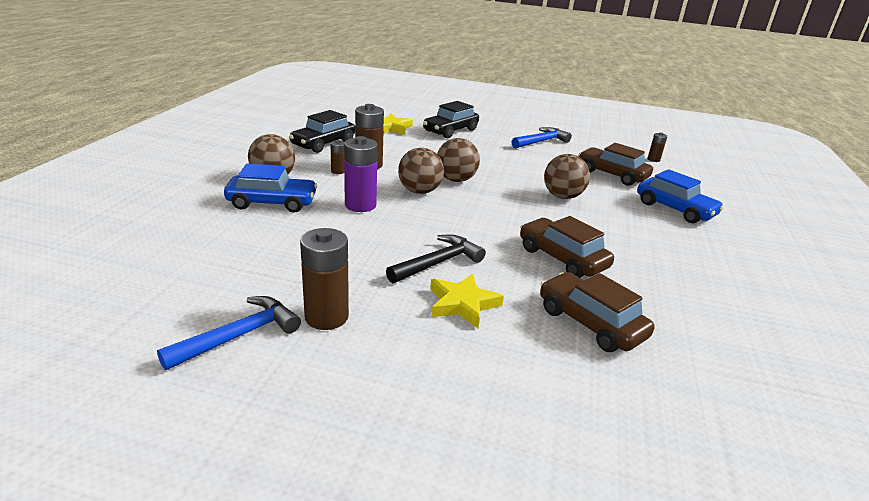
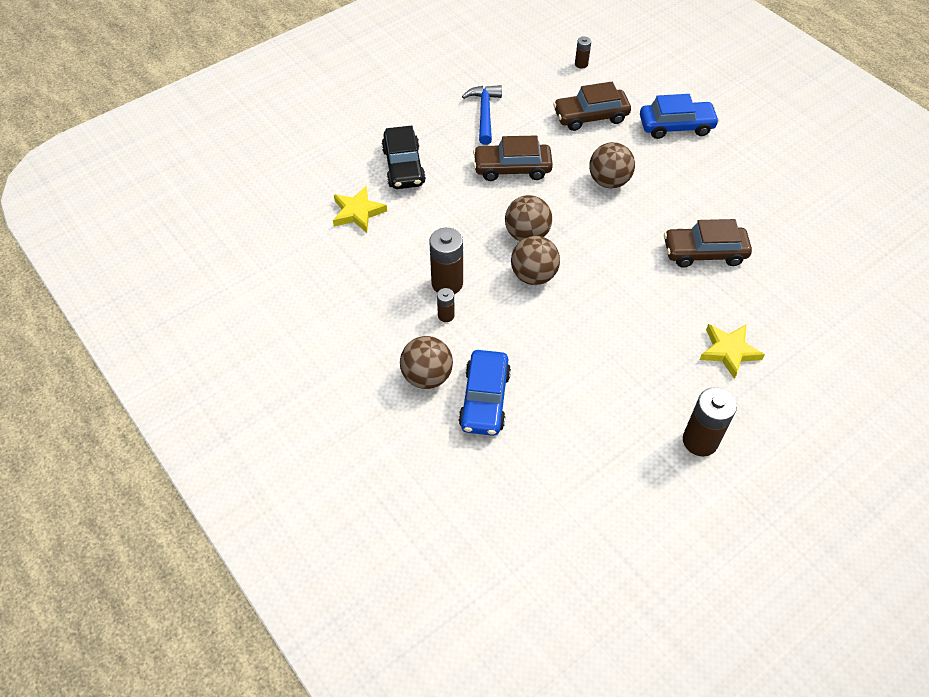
camera: 50 degrees left, 25 degrees up
(238, 336) = (695, 504): blue hammer -> none
(272, 202) = (485, 399): blue car -> blue car turned 150 degrees clockwise
(323, 143) = (361, 294): black car -> none
(360, 205) = (534, 334): purple battery -> none
(438, 263) = (666, 334): black hammer -> none
(590, 323) = (789, 294): brown car -> brown car (512, 168)

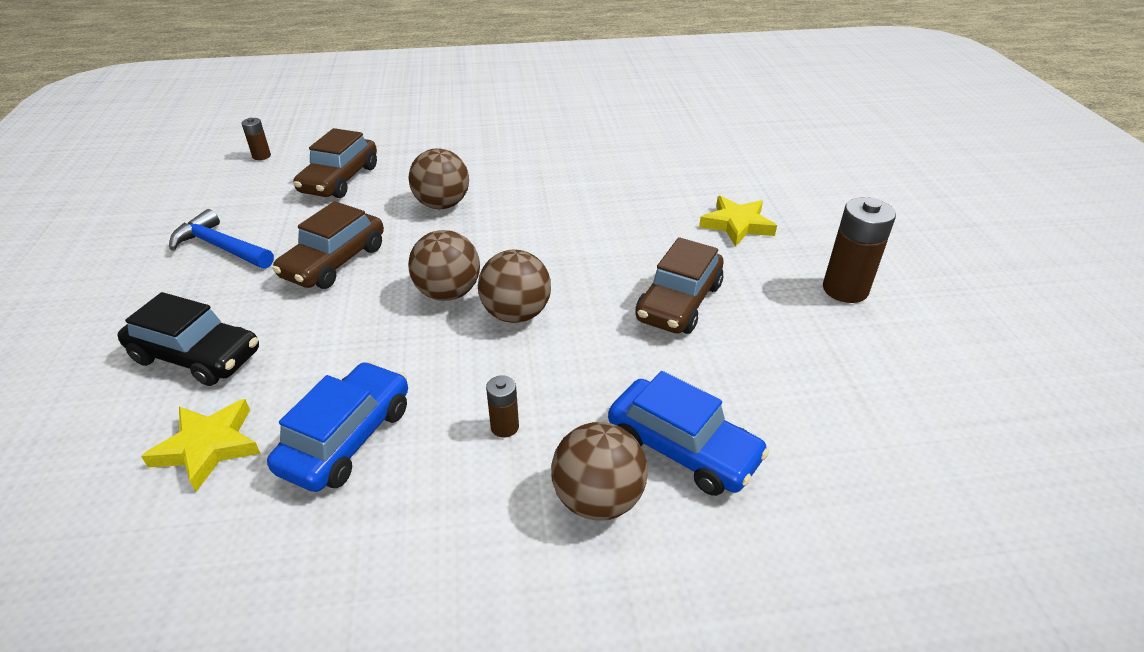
camera: 60 degrees left, 15 degrees down
(447, 283) = (450, 400): brown battery -> none
(676, 126) = (424, 140): blue car -> blue car (347, 438)
(704, 253) = (600, 188): brown car -> brown car (679, 302)

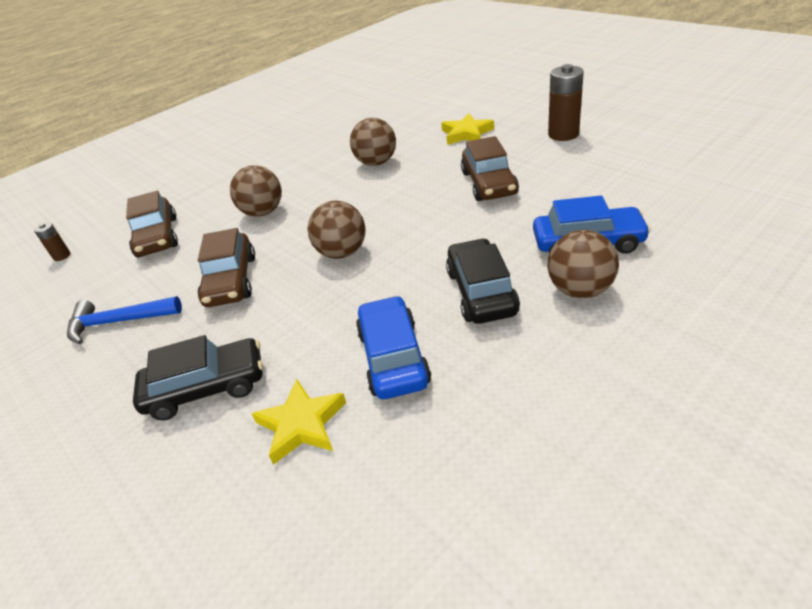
camera: 30 degrees left, 0 degrees up
(504, 427) = (481, 292): brown battery -> black car
(516, 314) = (403, 239): brown ball -> brown ball (376, 163)

